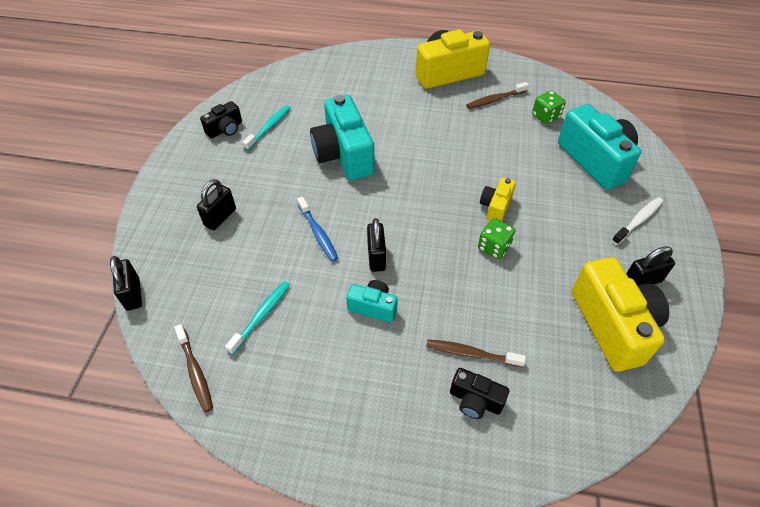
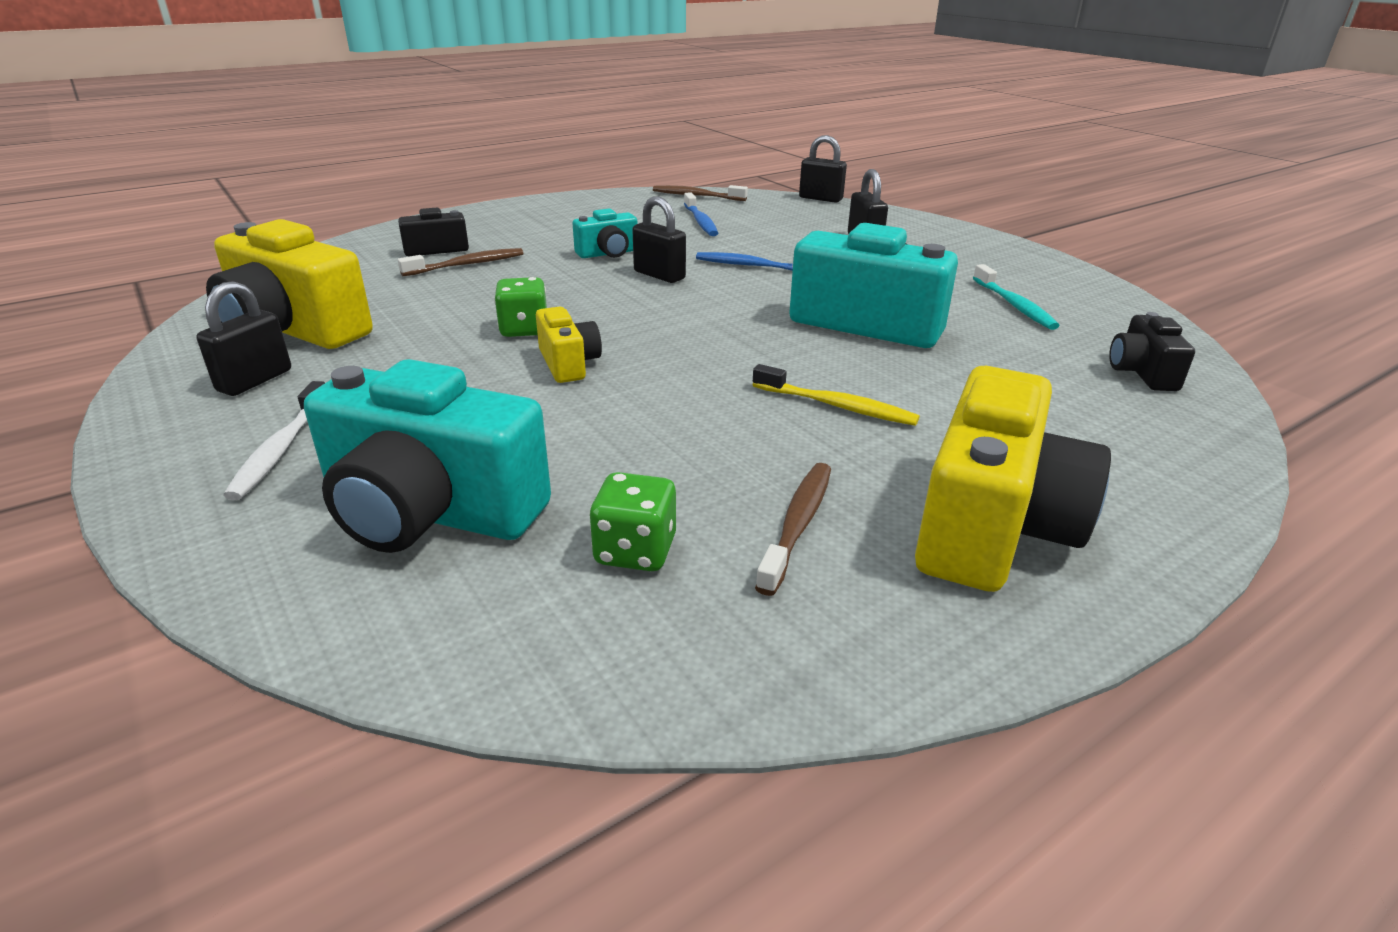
camera: 135 degrees right, 20 degrees down
(225, 129) = (1047, 284): black camera -> black camera (1141, 372)
(261, 315) = (700, 222): turquoise toothbrush -> blue toothbrush
(425, 126) = (837, 406): none -> yellow toothbrush

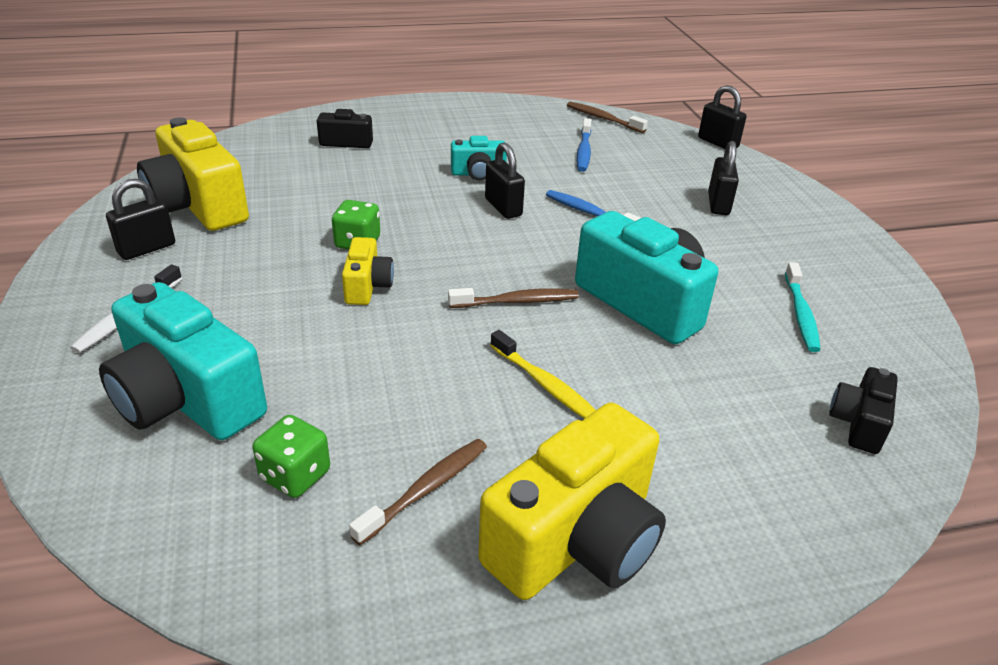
camera: 20 degrees right, 5 degrees up
(467, 265) = (359, 164): brown toothbrush -> brown toothbrush (517, 301)

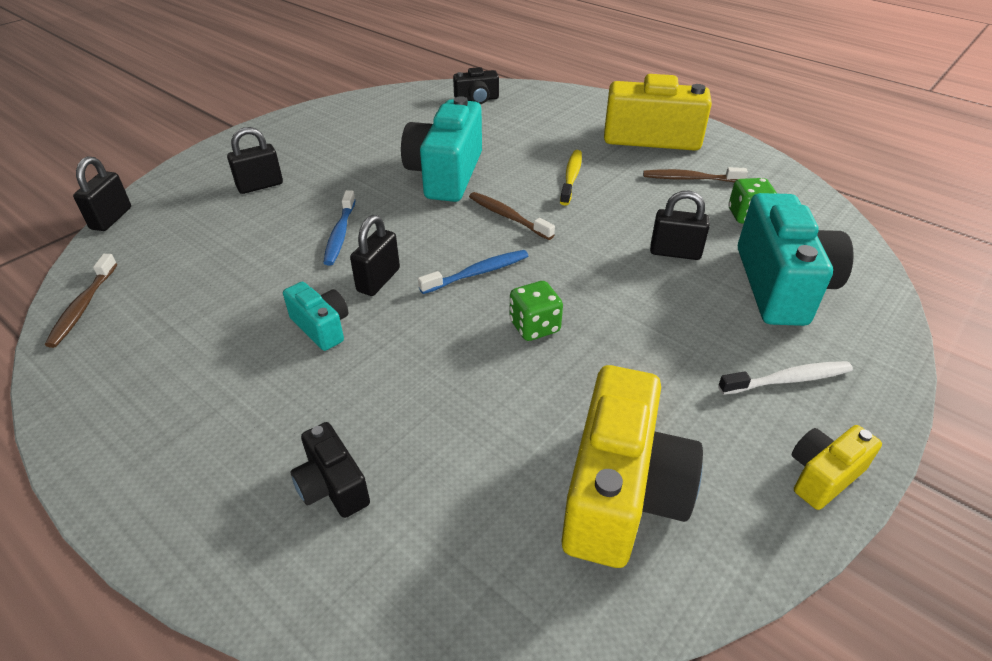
camera: 125 degrees left, 5 degrees up
(147, 248) = (724, 457): black padlock -> black padlock (675, 252)
(367, 286) = (580, 285): yellow camera -> yellow camera (822, 475)
(583, 151) = (199, 285): blue toothbrush -> blue toothbrush (478, 273)
(800, 314) = (393, 128): turquoise toothbrush -> none

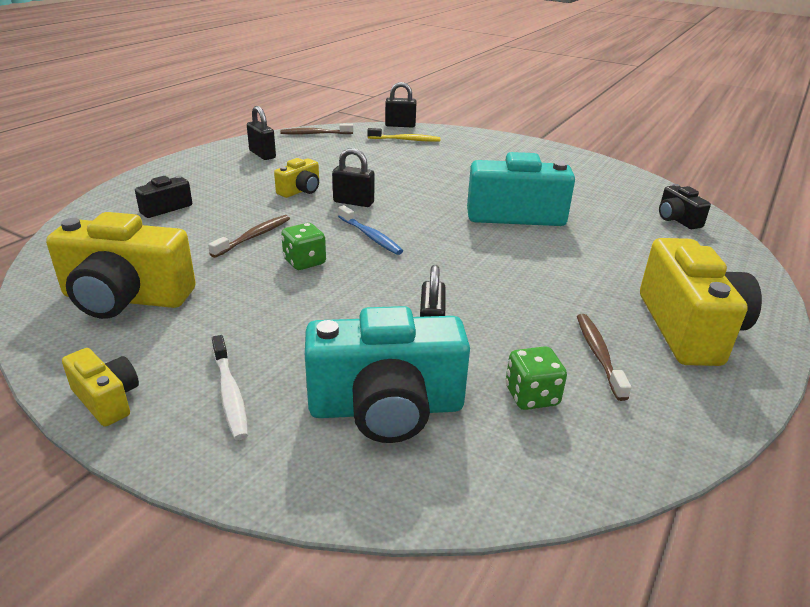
camera: 80 degrees right, 10 degrees down
(260, 186) = (457, 155): black padlock -> black padlock (262, 154)
(321, 327) = (300, 191): turquoise camera -> yellow camera
(340, 234) = (406, 185): blue toothbrush -> none
(508, 216) = (459, 245): brown toothbrush -> brown toothbrush (254, 237)
(571, 177) = (549, 275): yellow toothbrush -> yellow toothbrush (406, 140)

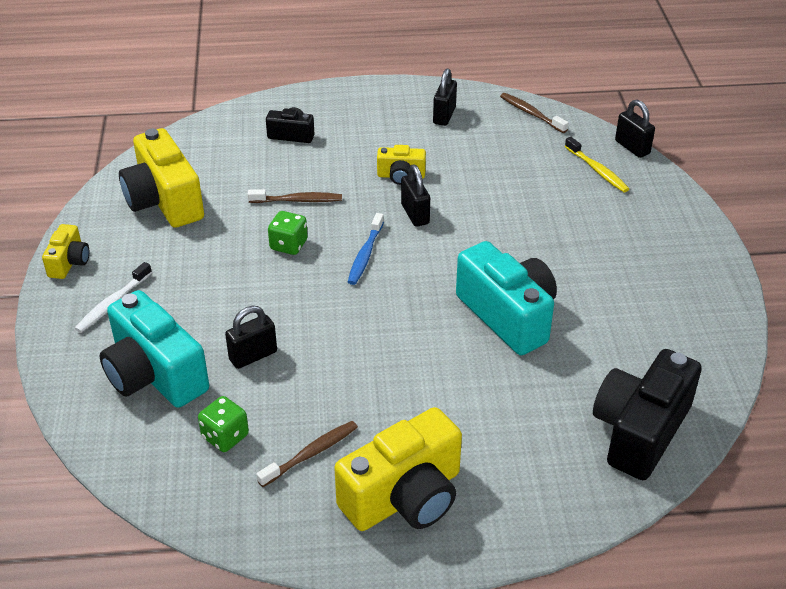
camera: 55 degrees right, 10 degrees up
(677, 219) = (639, 431): black camera -> black camera, size x1.98

